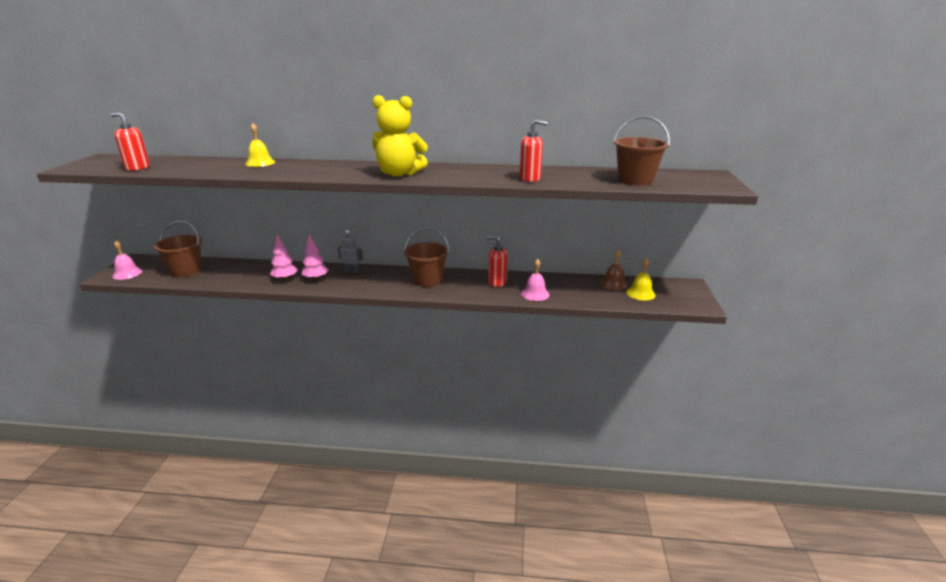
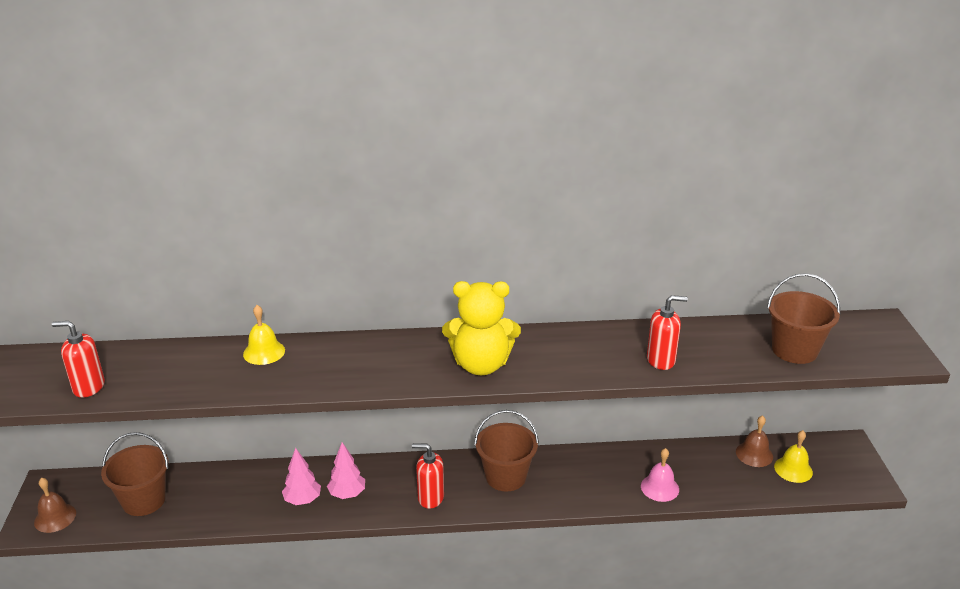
camera: 10 degrees left, 5 degrees up
(127, 273) = (55, 517): pink bell -> brown bell
(352, 271) = (391, 471): grey robot -> none
(497, 282) = (601, 470): red soap dispenser -> red soap dispenser (430, 498)

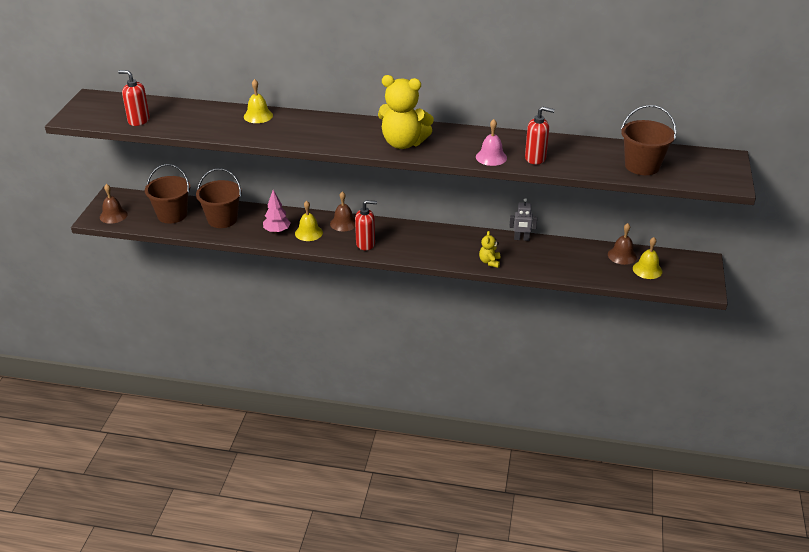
camera: 15 degrees right, 5 degrees up
(347, 494) = (308, 233): pink tree -> yellow bell
(389, 470) = (343, 223): none -> brown bell
(430, 498) = (365, 244): red soap dispenser -> red soap dispenser turned 150 degrees clockwise
(505, 477) = (425, 240): brown bucket -> brown bucket (222, 219)
(600, 495) = (489, 262): none -> yellow teddy bear
(624, 452) = (521, 239): none -> grey robot
(660, 487) = (536, 264): pink bell -> pink bell (491, 157)

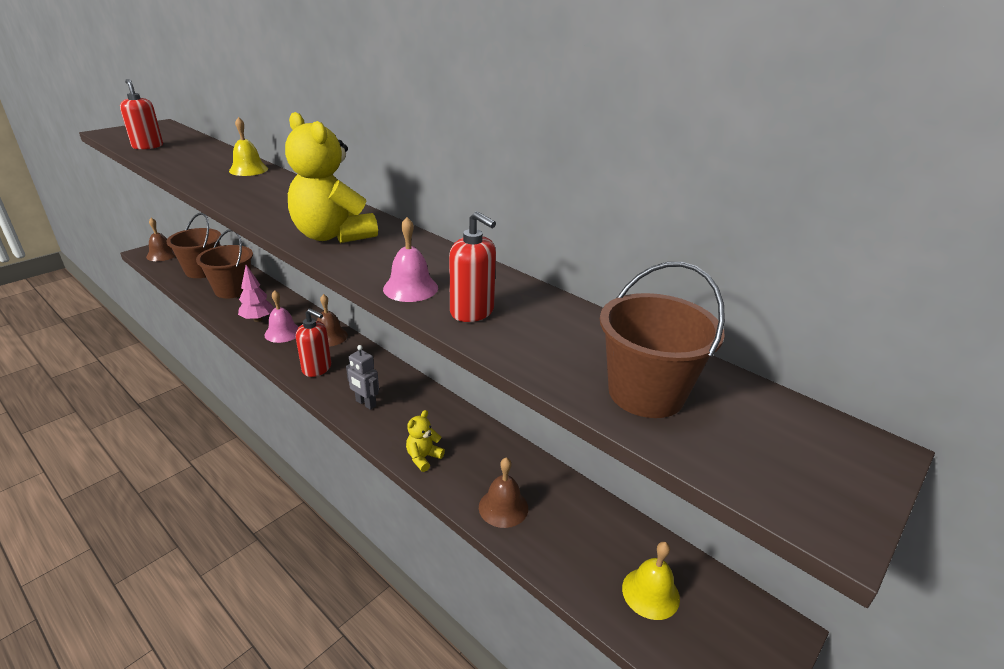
camera: 30 degrees right, 5 degrees down
(308, 233) = (283, 332): yellow bell -> pink bell
(521, 239) = (504, 443): grey robot -> grey robot (365, 403)
(622, 255) = (629, 542): brown bell -> brown bell (503, 507)

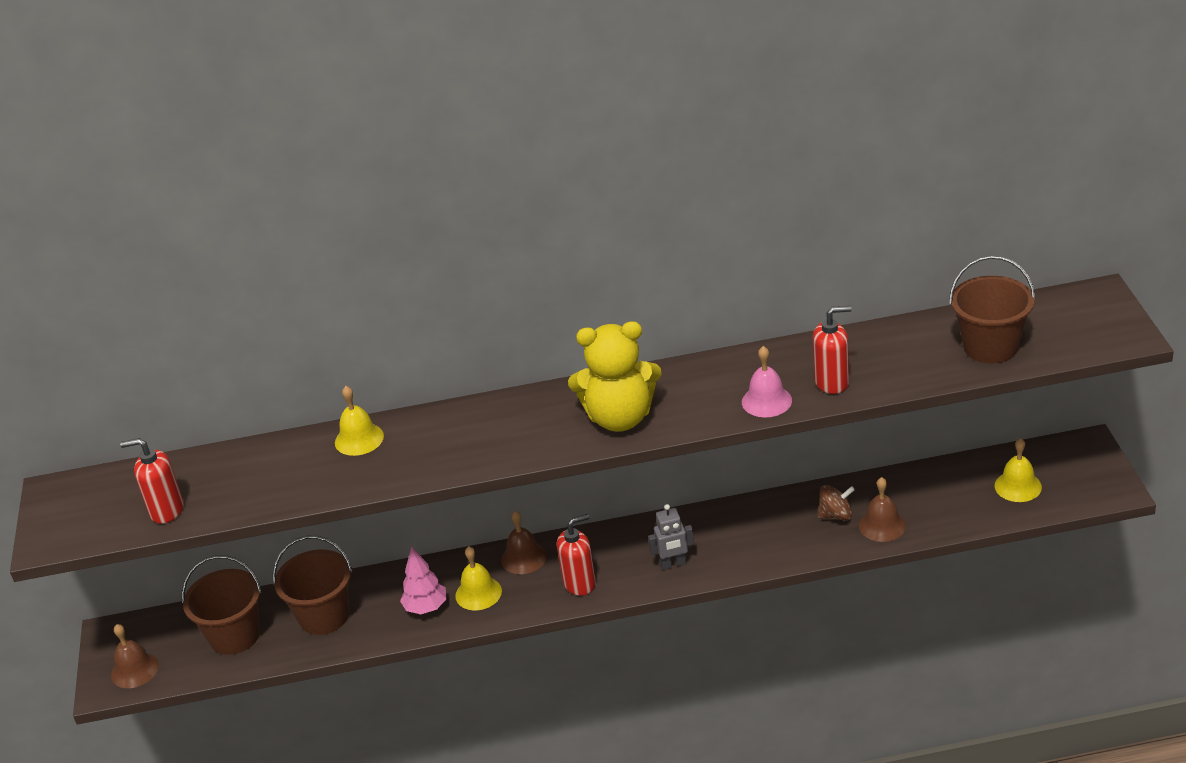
camera: 45 degrees left, 5 degrees up
(283, 332) = (478, 593): pink bell -> yellow bell
(423, 458) = (785, 551): yellow teddy bear -> none
(491, 470) = (836, 515): none -> brown spinning top

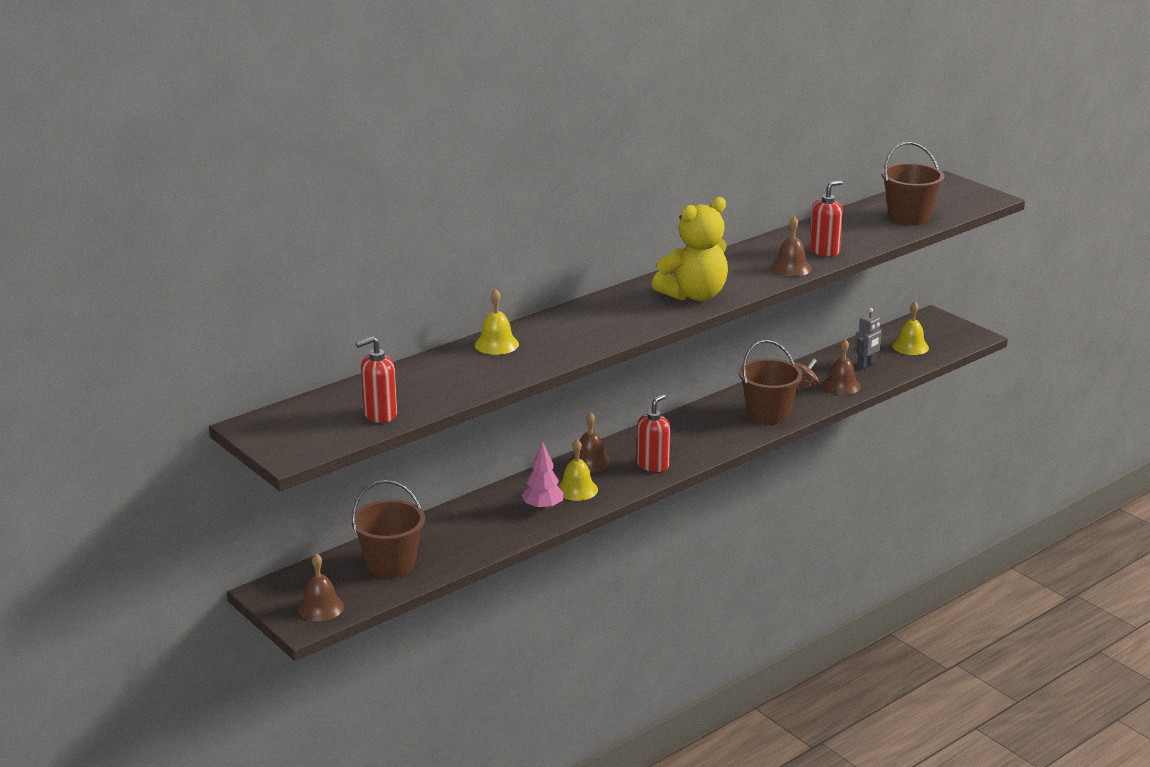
camera: 35 degrees left, 10 degrees down
(324, 616) = (459, 533): brown bucket -> brown bucket (768, 414)
(673, 564) = (713, 439): grey robot -> grey robot (866, 365)
(766, 401) = (791, 268): pink bell -> brown bell

